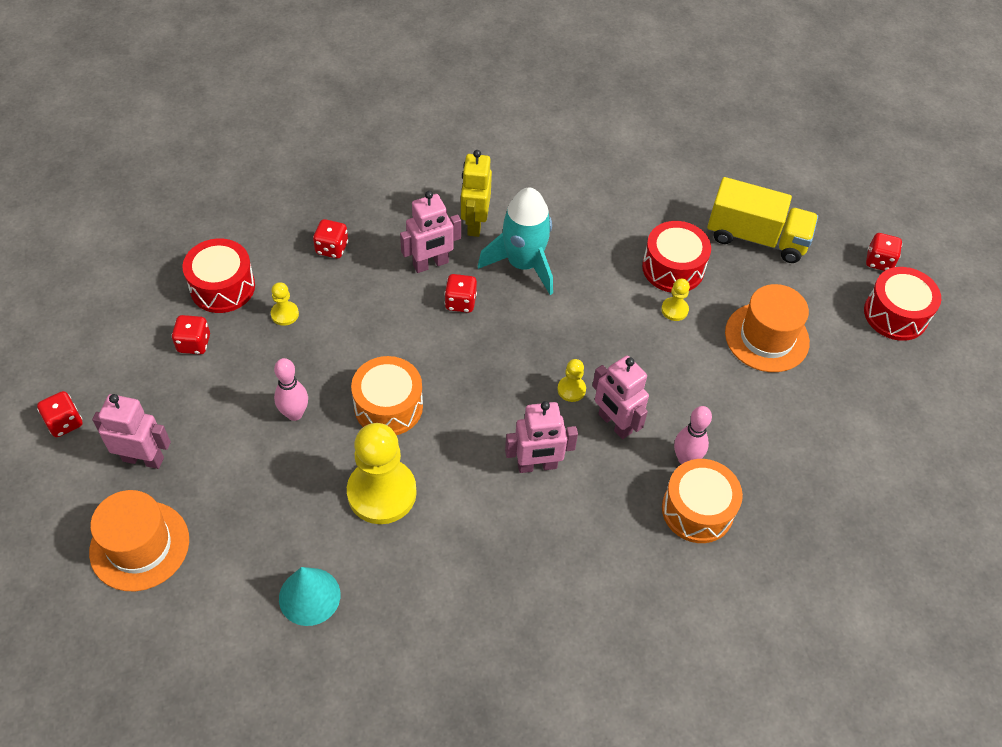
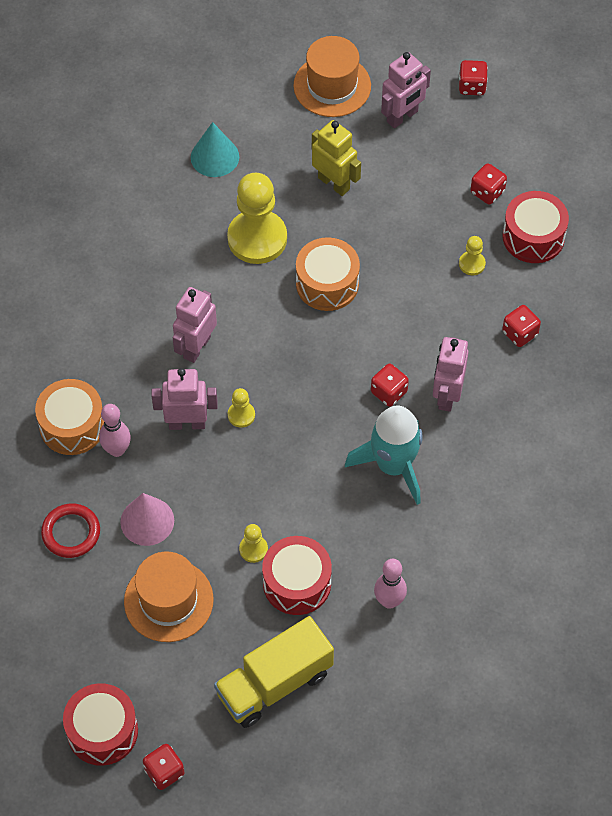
camera: 130 degrees right, 5 degrees up
(294, 414) = (369, 222): pink bowling pin -> pink bowling pin (389, 601)
(474, 223) = (468, 457): yellow robot -> yellow robot (334, 183)
(722, 394) = (147, 521): none -> pink cone
(784, 441) = (71, 532): none -> red ring

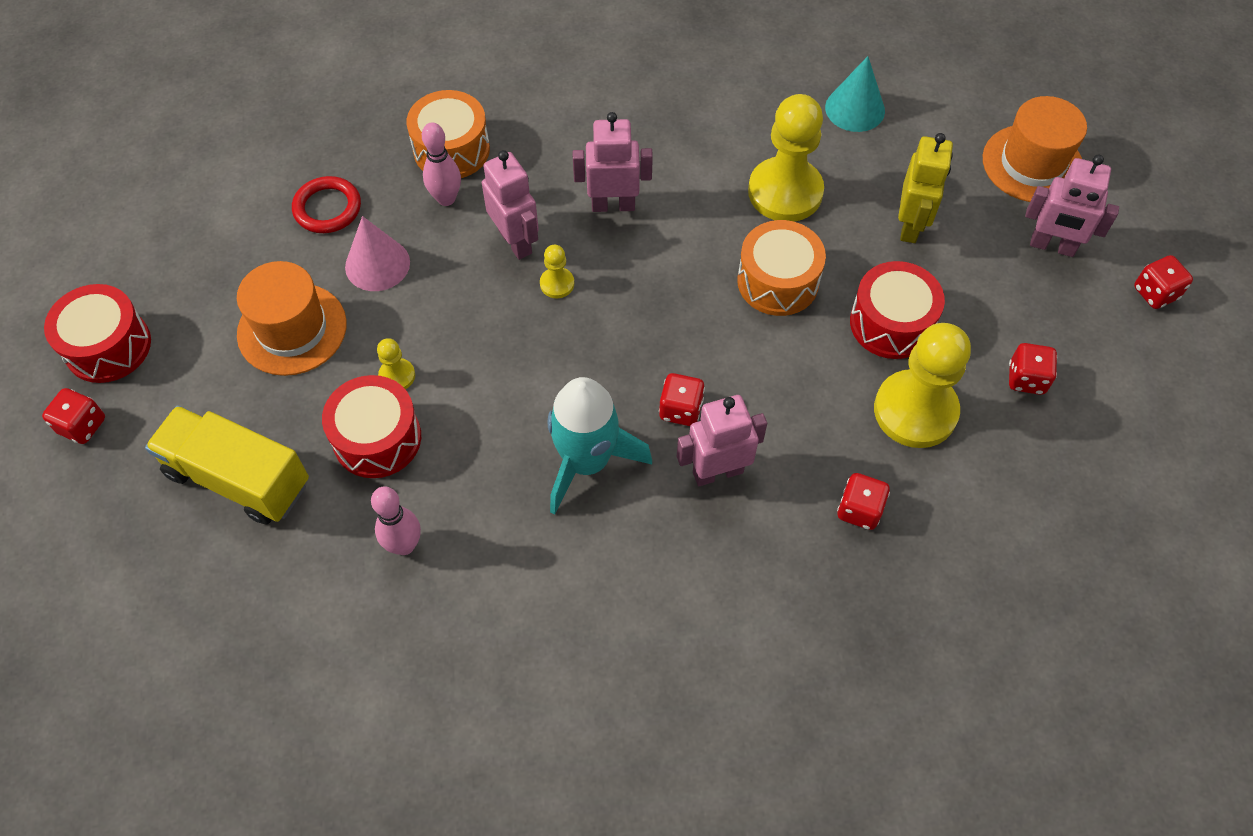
camera: 60 degrees right, 0 degrees up
(472, 264) = (915, 411): yellow pawn -> yellow pawn, size x2.27
(533, 237) = (1006, 458): red drum -> red drum (891, 323)

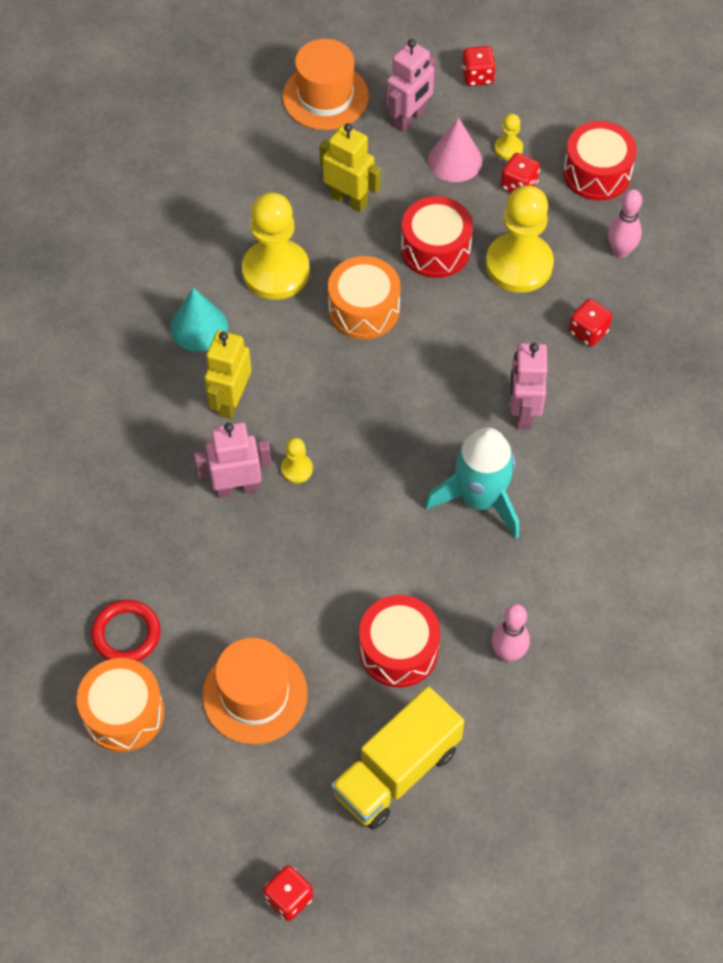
camera: 70 degrees left, 0 degrees up
(108, 346) = (206, 862): red drum -> red drum (597, 173)
(377, 264) = (212, 606): pink cone -> pink cone (455, 160)
(397, 376) = (341, 619): yellow pawn -> yellow pawn (508, 148)
(446, 199) = (162, 530): pink bowling pin -> pink bowling pin (620, 251)
(451, 150) = (105, 511): orange drum -> orange drum (123, 713)
(613, 205) = (231, 401): pink robot -> yellow robot
(680, 409) = (457, 418): red dice -> none
(855, 109) = (211, 190): turquoise cone -> turquoise cone (199, 327)

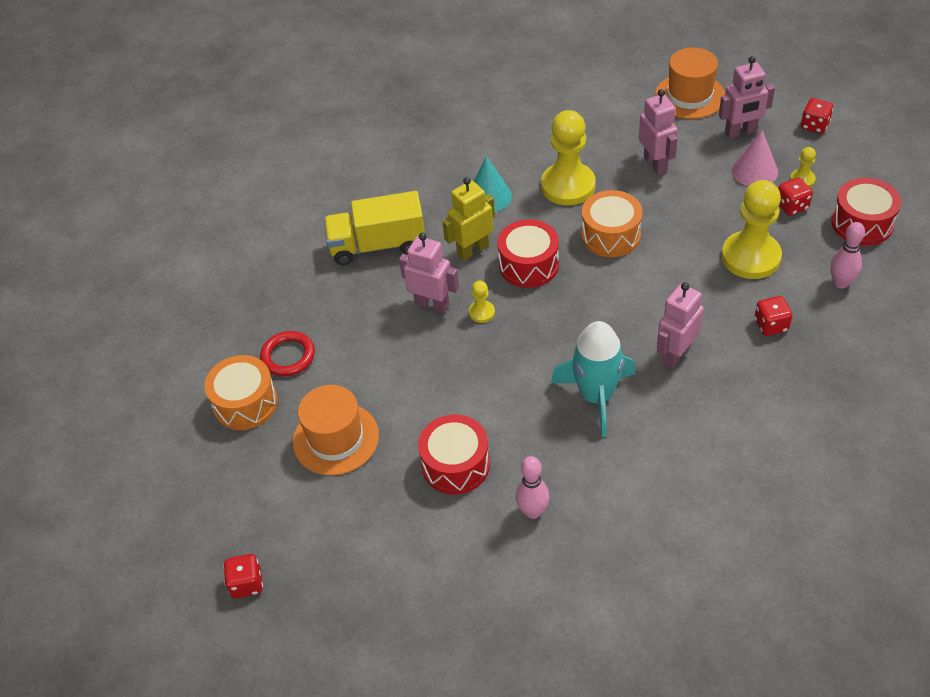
camera: 40 degrees right, 10 degrees down
(349, 199) = (655, 164): yellow robot -> pink robot
(396, 771) = (387, 544): yellow truck -> yellow truck (377, 245)
(435, 249) = (694, 220): red drum -> red drum (528, 265)

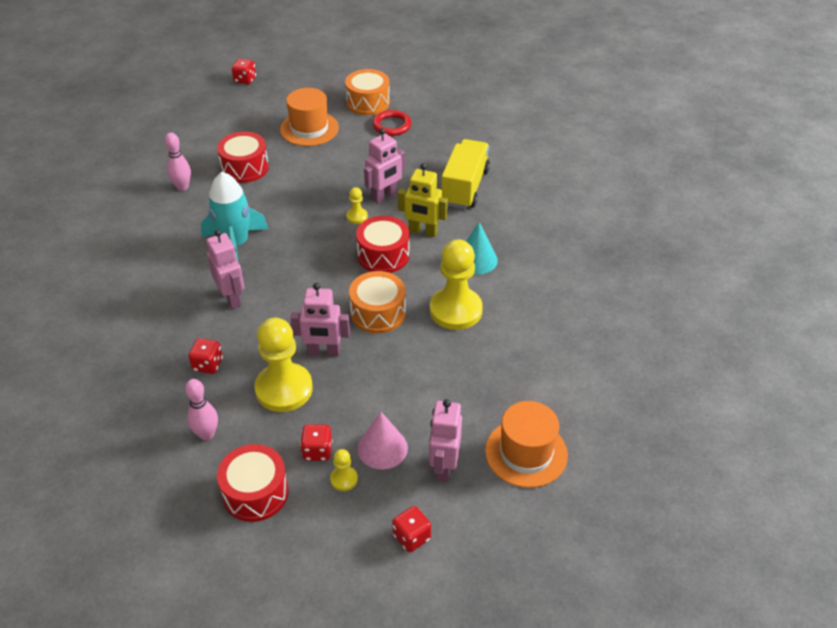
camera: 110 degrees right, 5 degrees down
(472, 250) = (423, 232): yellow robot -> yellow robot turned 120 degrees clockwise
(655, 164) = (443, 379): pink robot -> pink robot (323, 352)

